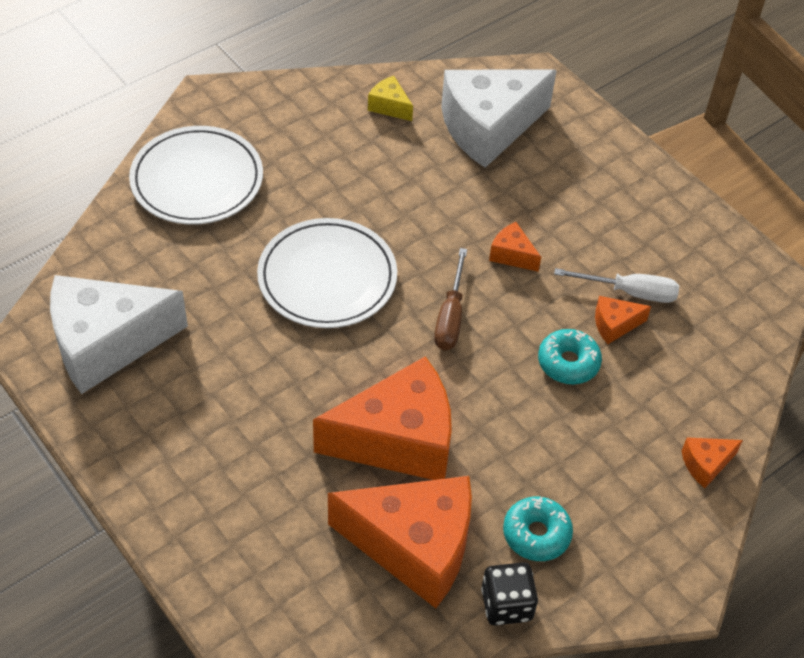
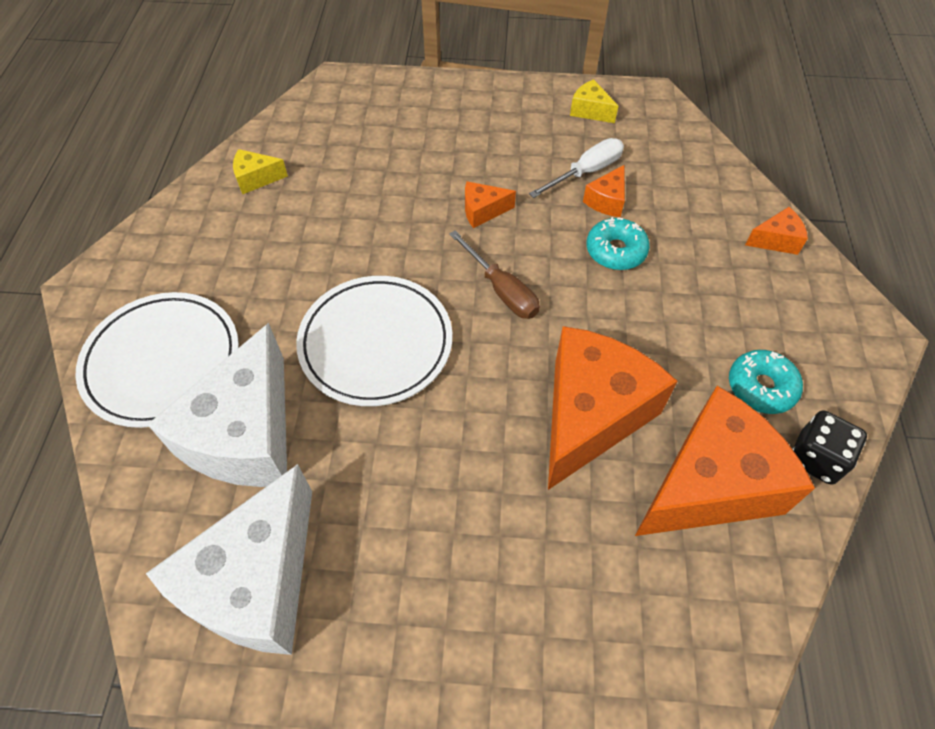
camera: 45 degrees left, 5 degrees up
(488, 128) = (350, 139): white cheese -> white cheese (246, 435)
(704, 251) = (590, 111): none -> yellow cheese
(705, 464) = (775, 240): orange cheese -> orange cheese turned 120 degrees counterclockwise

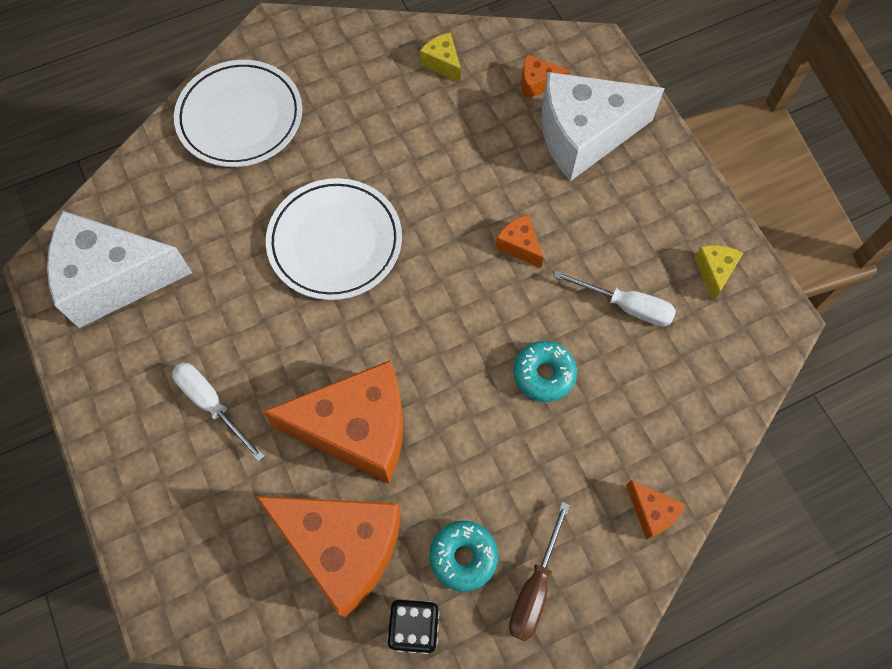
camera: 60 degrees right, 10 degrees up
(246, 435) = (213, 206): white cheese -> white cheese (584, 136)
(485, 541) = (212, 404): none -> white screwdriver
(501, 290) = (442, 304): brown screwdriver -> brown screwdriver (534, 588)
(607, 201) = (601, 340): orange cheese -> orange cheese (537, 83)

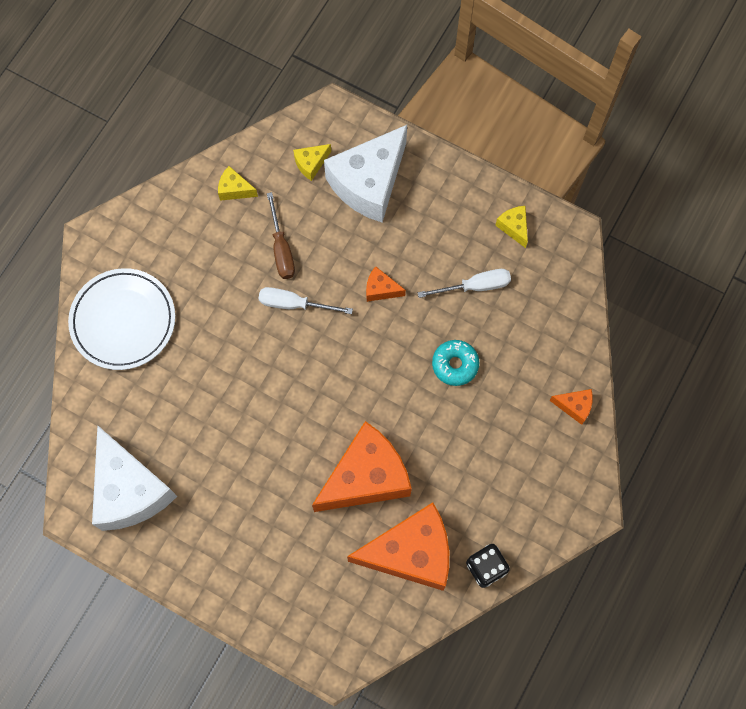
camera: 35 degrees left, 5 degrees up
(114, 279) = (130, 490): white cheese -> white cheese turned 75 degrees counterclockwise
(212, 404) = (262, 525): white screwdriver -> white screwdriver (294, 304)
(335, 242) = (259, 366): white plate -> none
(463, 557) = (485, 508): turquoise donut -> none
(534, 588) = (538, 497): brown screwdriver -> brown screwdriver (281, 249)
(537, 83) = (311, 164): orange cheese -> yellow cheese

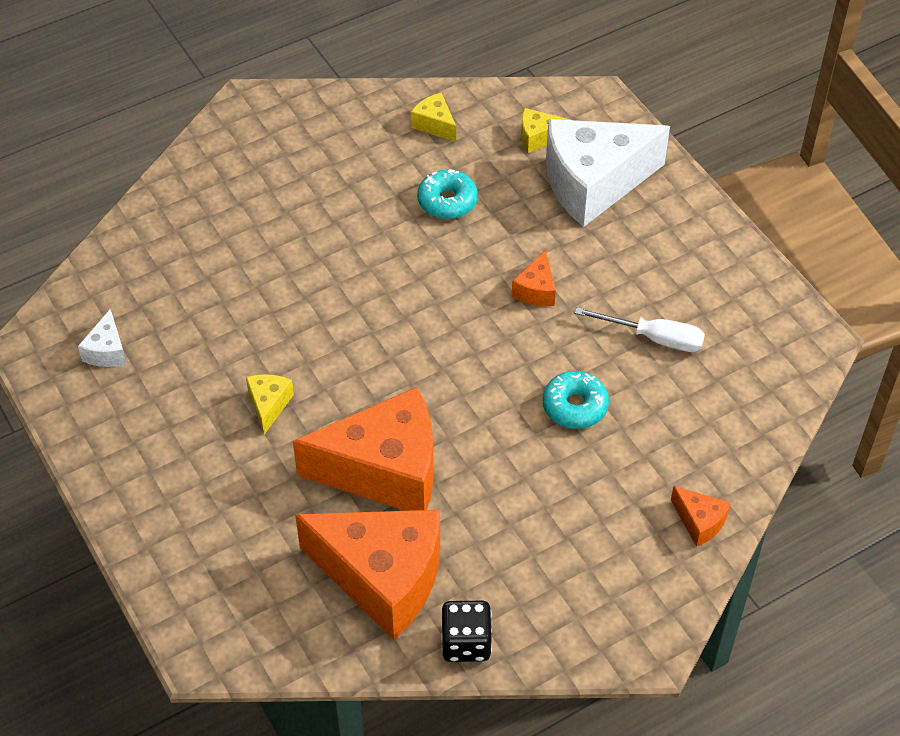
camera: 30 degrees right, 20 degrees down
(123, 321) = (222, 190): white plate -> none
(130, 490) = (107, 351): white cheese -> white cheese, size x0.42
(281, 249) = (447, 201): brown screwdriver -> turquoise donut
(294, 304) = (424, 259): white screwdriver -> none
(381, 289) = (536, 290): orange cheese -> orange cheese turned 120 degrees counterclockwise
(514, 227) = (743, 300): yellow cheese -> yellow cheese (269, 405)

